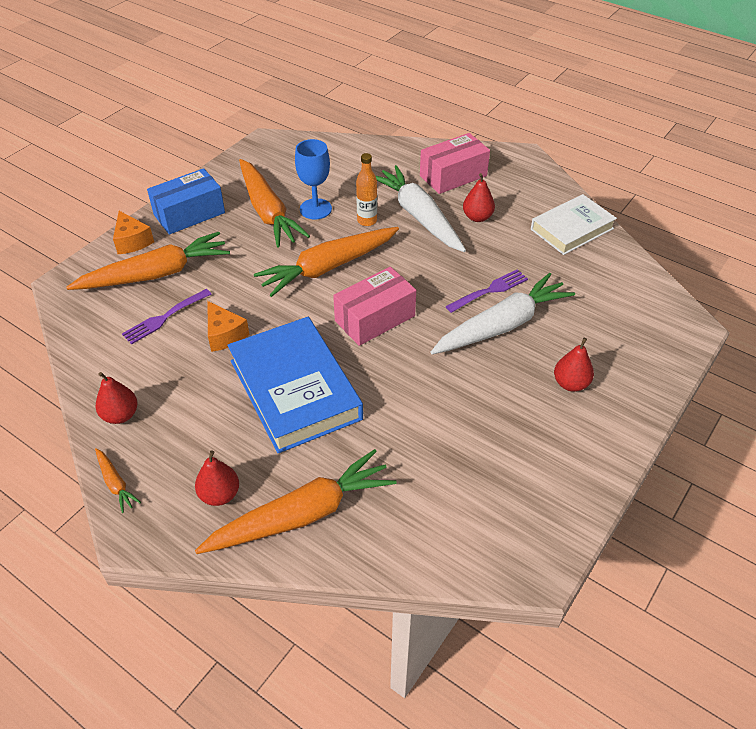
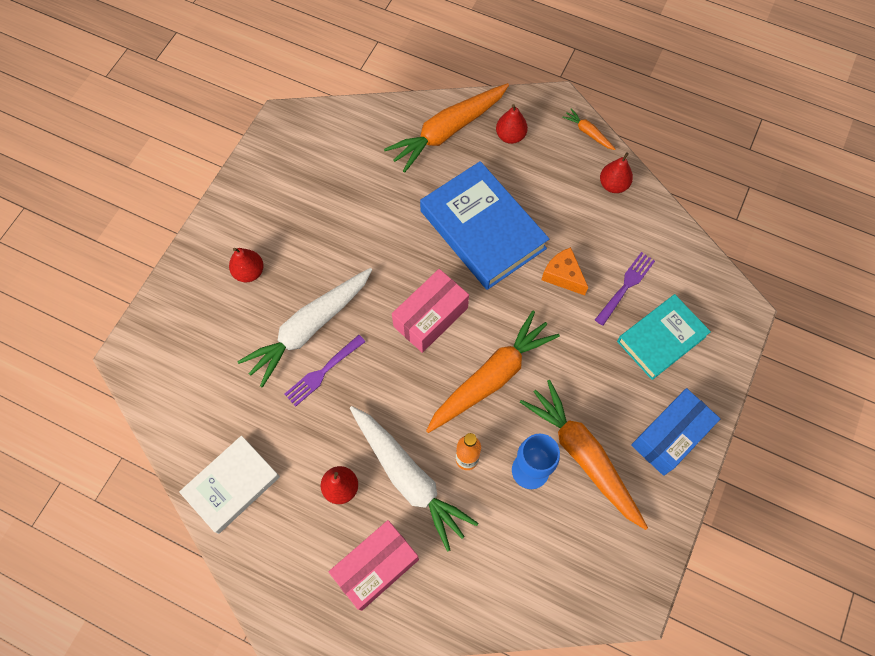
camera: 170 degrees right, 20 degrees up
(132, 241) = (709, 381): orange cheese -> none
(155, 274) = (661, 339): orange carrot -> turquoise book

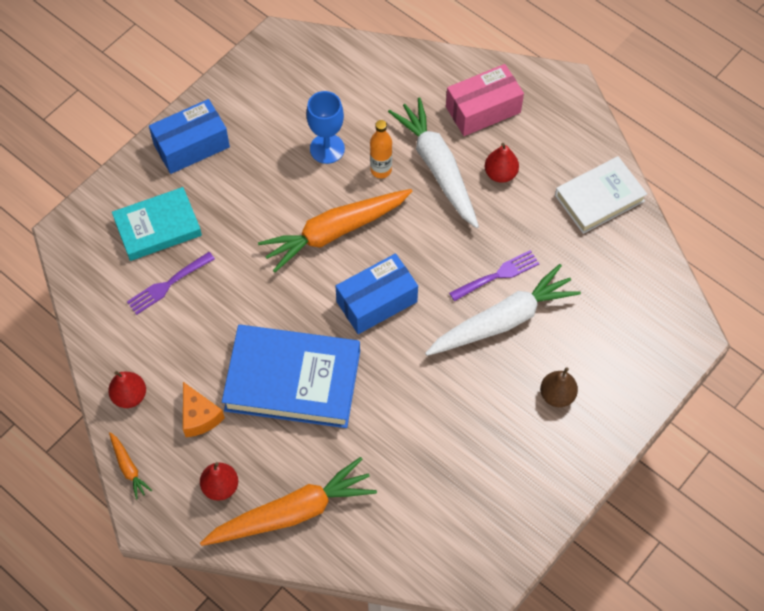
camera: 165 degrees left, 5 degrees down
(249, 272) = (557, 395): red pear -> brown pear
(430, 317) = (376, 302): pink box -> blue box
(482, 229) = (292, 380): blue book -> blue book turned 60 degrees counterclockwise
(563, 276) = (227, 310): orange cheese -> orange cheese (199, 416)
(583, 456) = (275, 149): orange carrot -> none

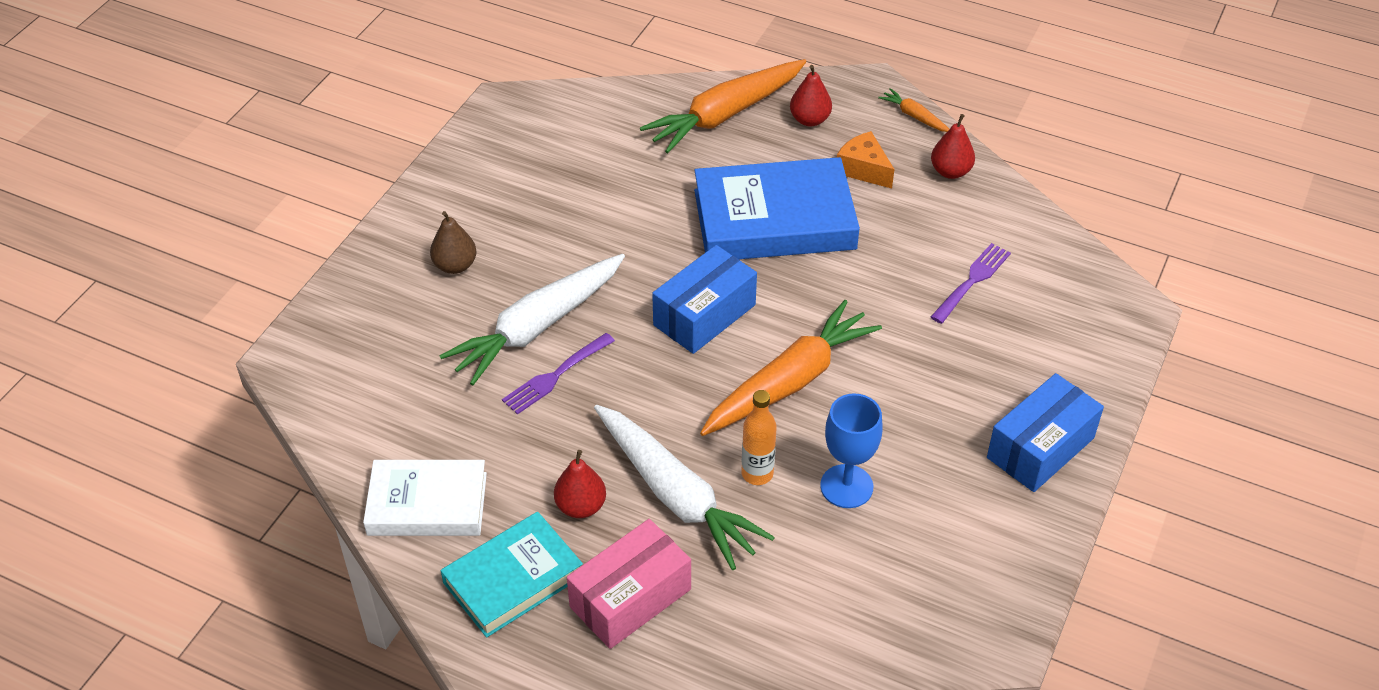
camera: 165 degrees right, 15 degrees down
(158, 227) = (1023, 339): turquoise book -> turquoise book (513, 579)
(599, 198) = (427, 504): white book -> white book turned 45 degrees clockwise

